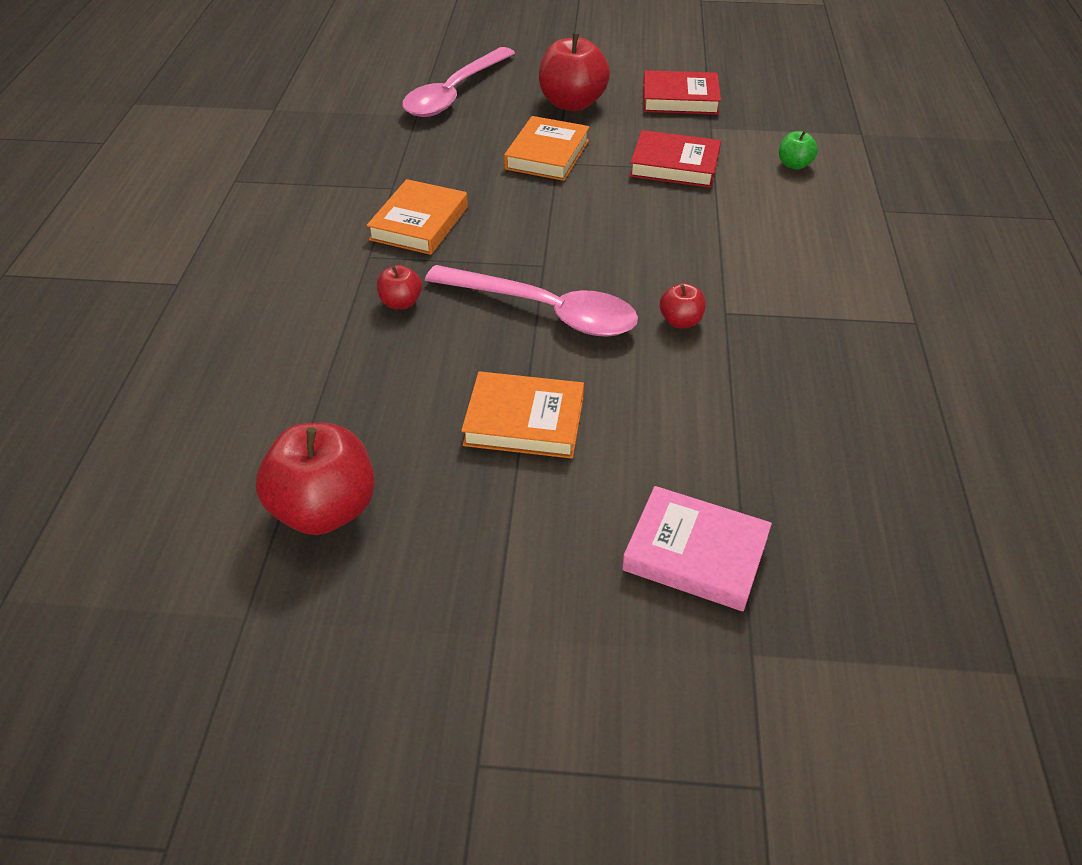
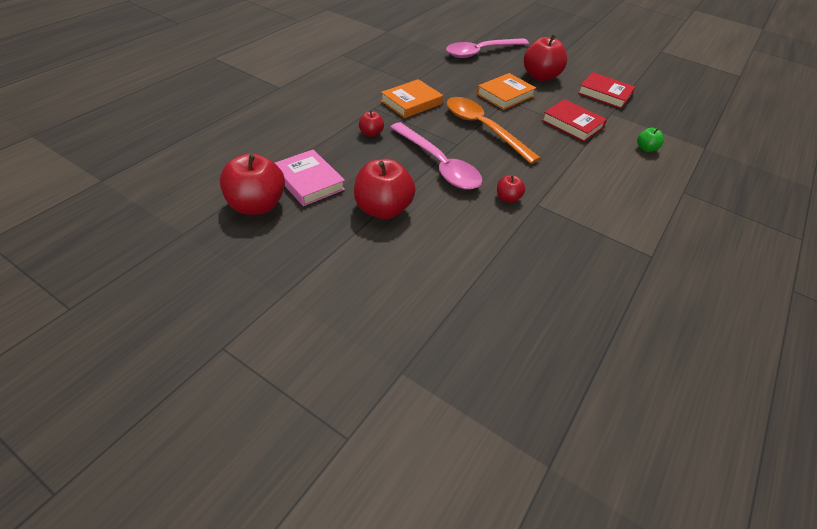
camera: 25 degrees right, 0 degrees up
(524, 421) = (382, 209): orange book -> red apple
(560, 224) = (483, 129): none -> orange spoon
(695, 553) = (415, 310): pink book -> pink book (308, 181)

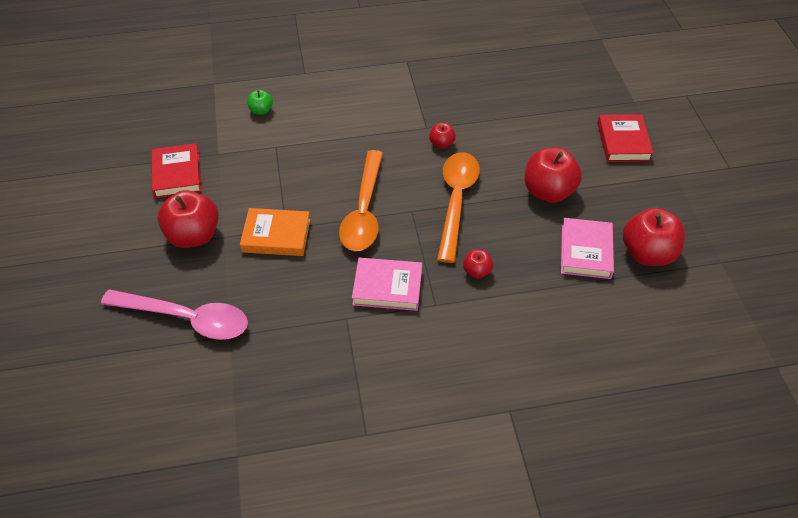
camera: 130 degrees left, 5 degrees up
(411, 102) = (387, 287): orange book -> pink book
(438, 164) = (456, 201): pink spoon -> orange spoon
(572, 124) = (275, 166): red book -> red book (623, 142)

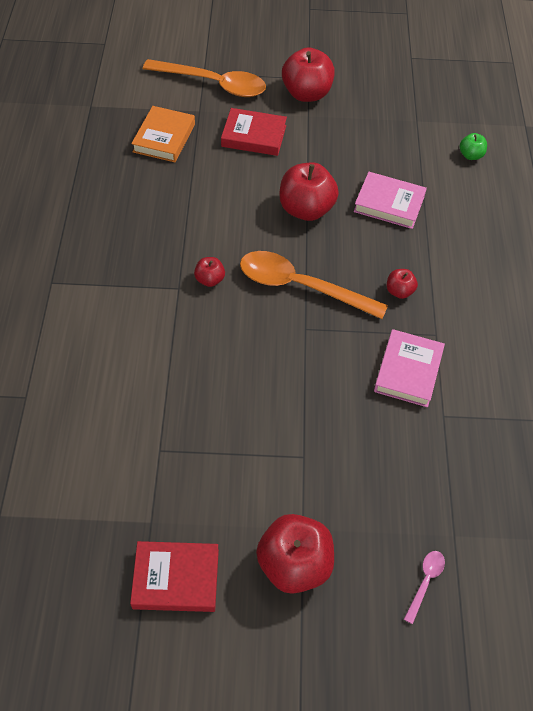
camera: 80 degrees left, 5 degrees up
(186, 319) = (425, 582): pink spoon -> pink spoon, size x0.42
(261, 110) = (83, 459): green apple -> green apple (470, 155)
(276, 235) = (313, 468): orange book -> orange book (164, 138)
(364, 211) = (295, 373): orange spoon -> orange spoon (213, 84)
(647, 254) = (399, 163): red apple -> red apple (306, 94)

